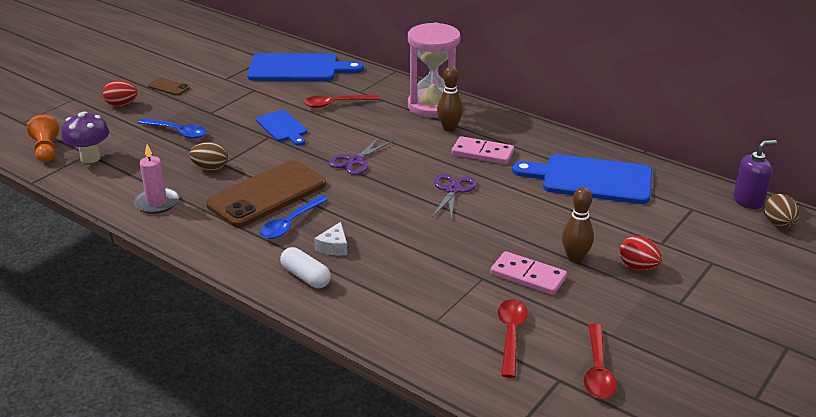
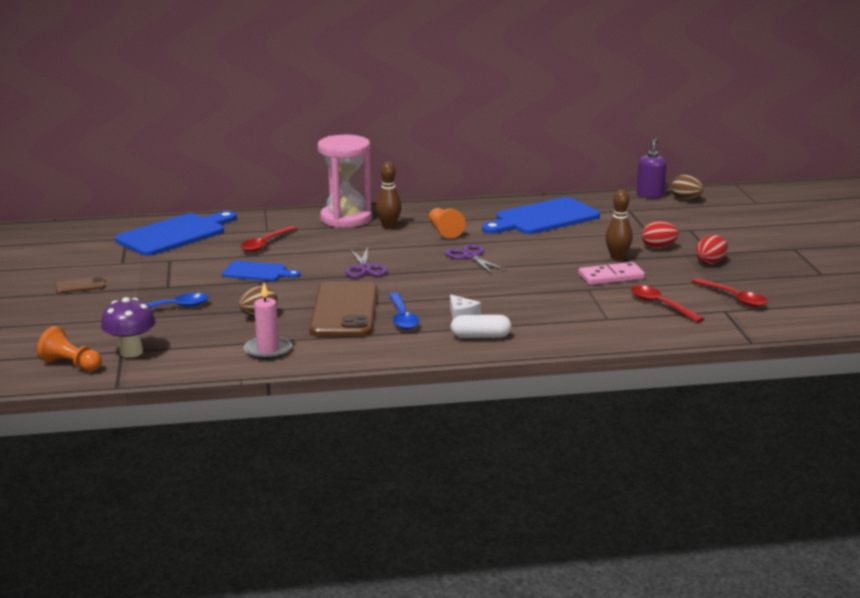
camera: 45 degrees left, 10 degrees down
(121, 104) = (64, 312): red egg -> red egg (710, 262)
(482, 153) = (444, 231): pink domino -> orange pawn

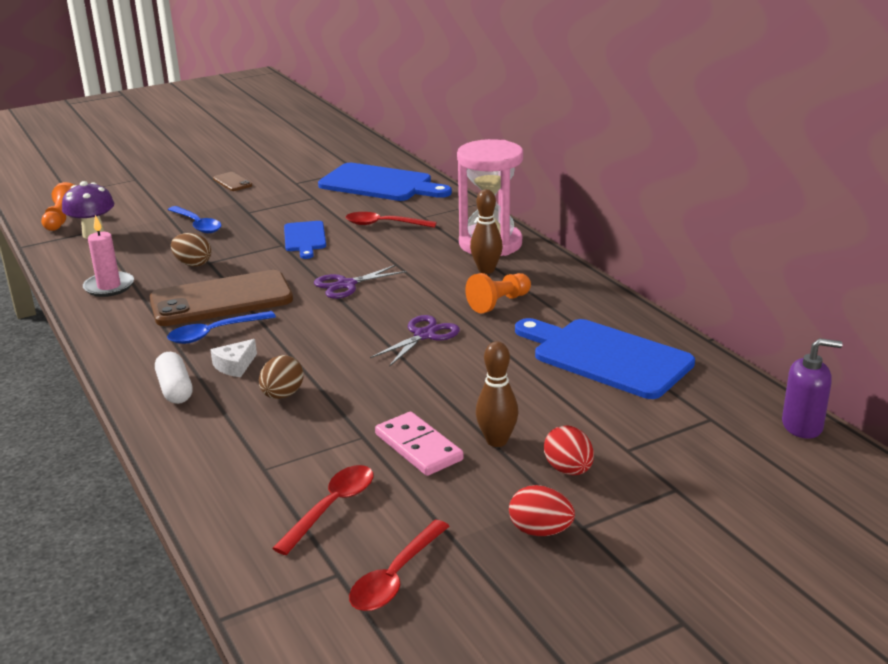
camera: 70 degrees right, 5 degrees up
(686, 199) = (821, 464): brown egg -> brown egg (282, 395)

